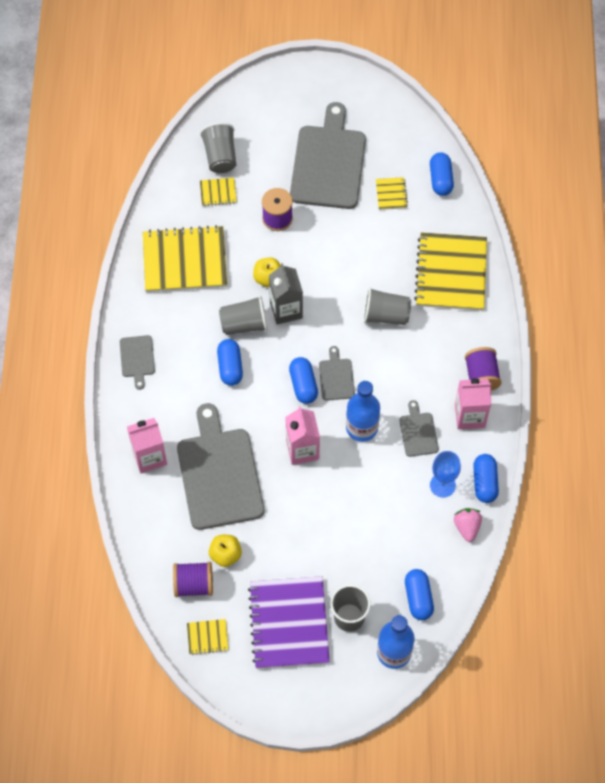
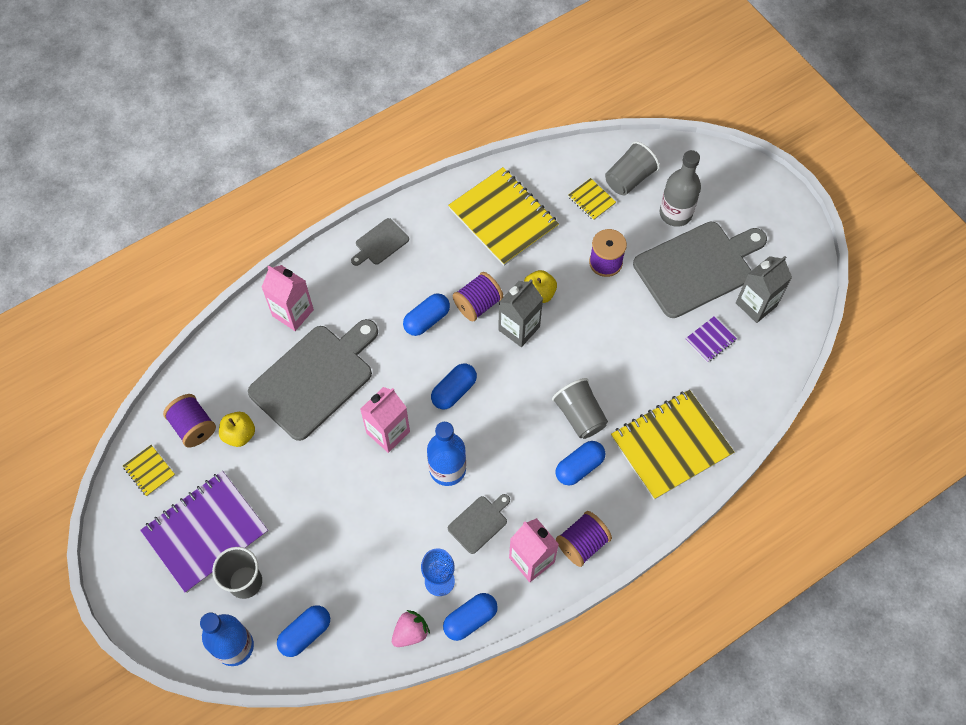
camera: 55 degrees right, 0 degrees up
(244, 324) = (478, 304): grey cup -> purple spool
(274, 146) = (675, 213): none -> grey bottle
(336, 377) = (483, 414): grey cutting board -> none
(386, 147) = (756, 304): none -> grey carton
(391, 194) = (710, 340): yellow notebook -> purple notebook
(440, 179) = (763, 372): blue capsule -> blue capsule (579, 467)

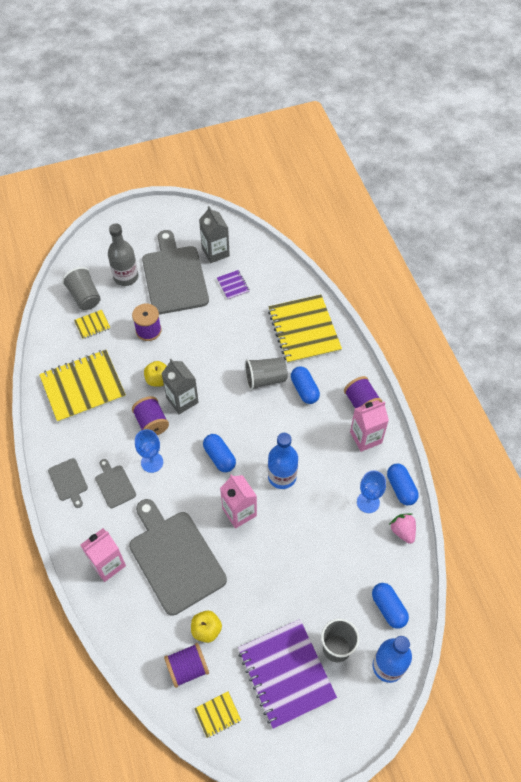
camera: 75 degrees left, 5 degrees down
(427, 320) = (152, 462): blue capsule -> blue goblet
(479, 523) = (330, 465): grey cutting board -> grey cutting board (114, 484)

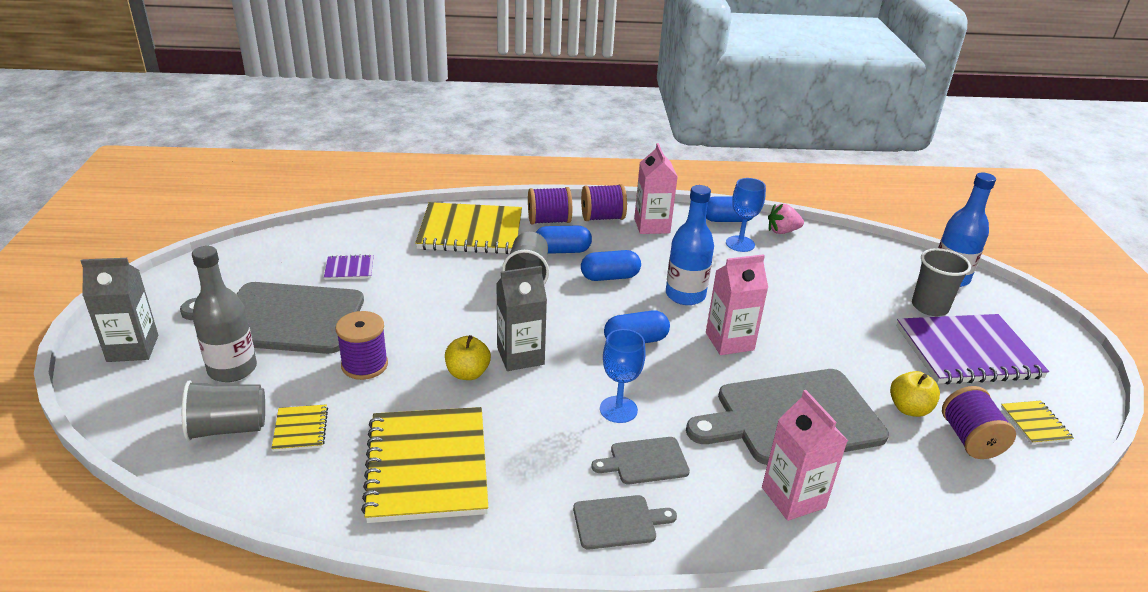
camera: 75 degrees left, 25 degrees down
(151, 423) = (545, 396): purple spool -> purple spool (549, 221)
(215, 252) = (274, 271): grey carton -> grey carton (133, 348)
(388, 608) = (878, 261): blue capsule -> blue capsule (609, 277)

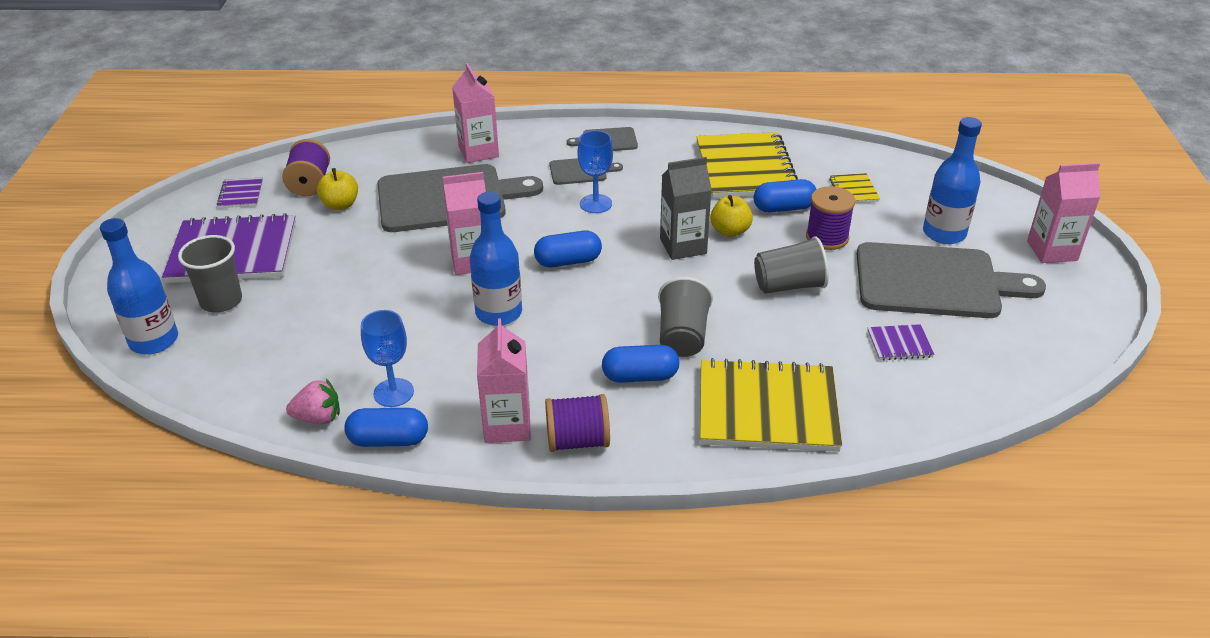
camera: 175 degrees left, 5 degrees up
(133, 348) = (1052, 251): grey carton -> pink carton
(228, 428) = (911, 191): grey cup -> grey cup (789, 286)
(232, 369) = (944, 233): grey bottle -> blue bottle
(549, 221) = (658, 432): purple spool -> none
(609, 277) = (583, 336): blue capsule -> blue capsule (784, 208)
(1035, 424) = (241, 194): yellow notebook -> purple notebook

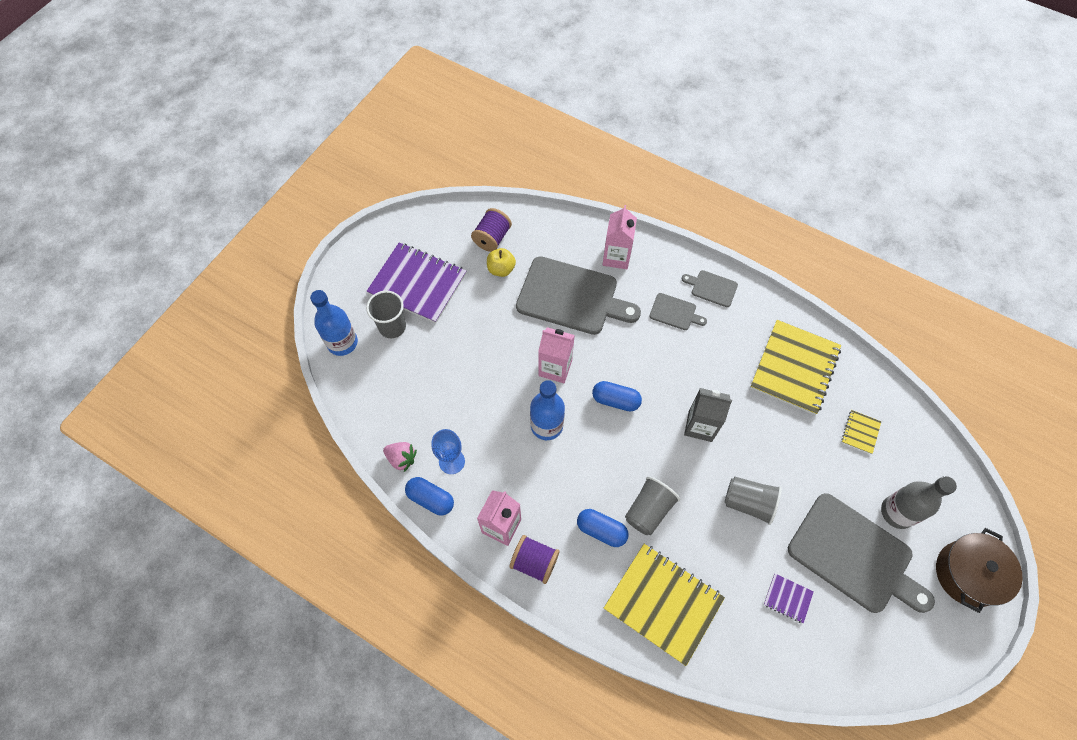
camera: 30 degrees right, 25 degrees up
(241, 194) = (446, 228): purple notebook -> none
(596, 204) = (666, 352): blue goblet -> none
(730, 231) = (742, 428): yellow apple -> none
(784, 208) = (795, 424): blue capsule -> none
(827, 237) = (807, 470): purple spool -> none
(944, 233) = (897, 512): blue bottle -> grey bottle
(1052, 251) = (967, 574): pink carton -> brown pot

